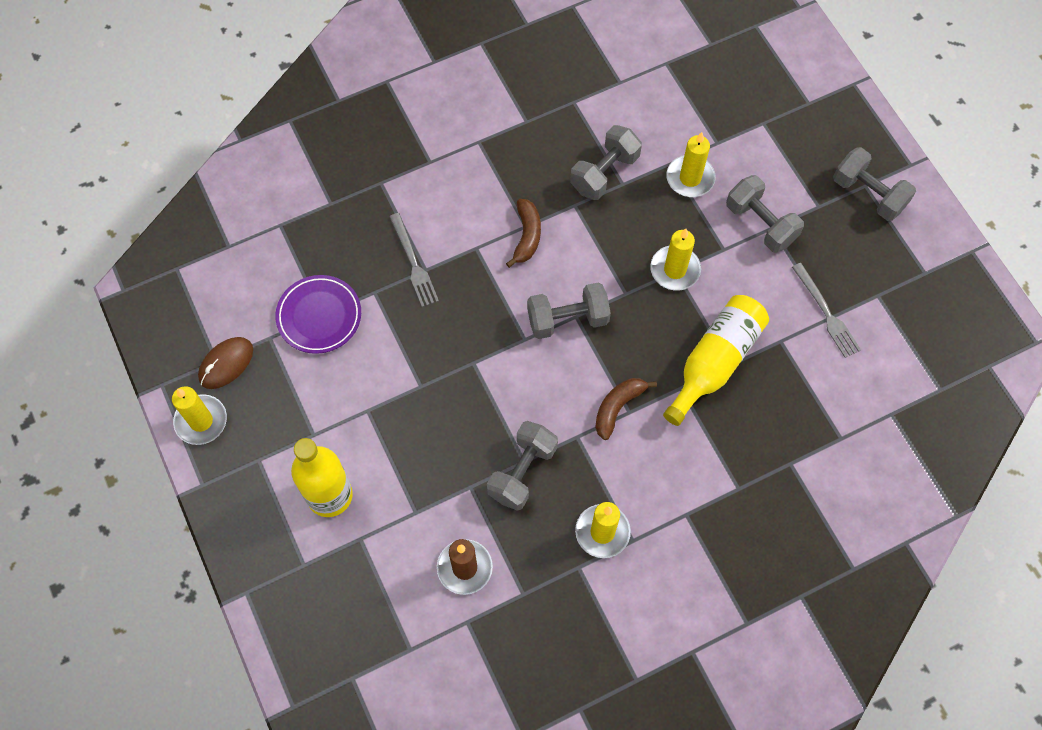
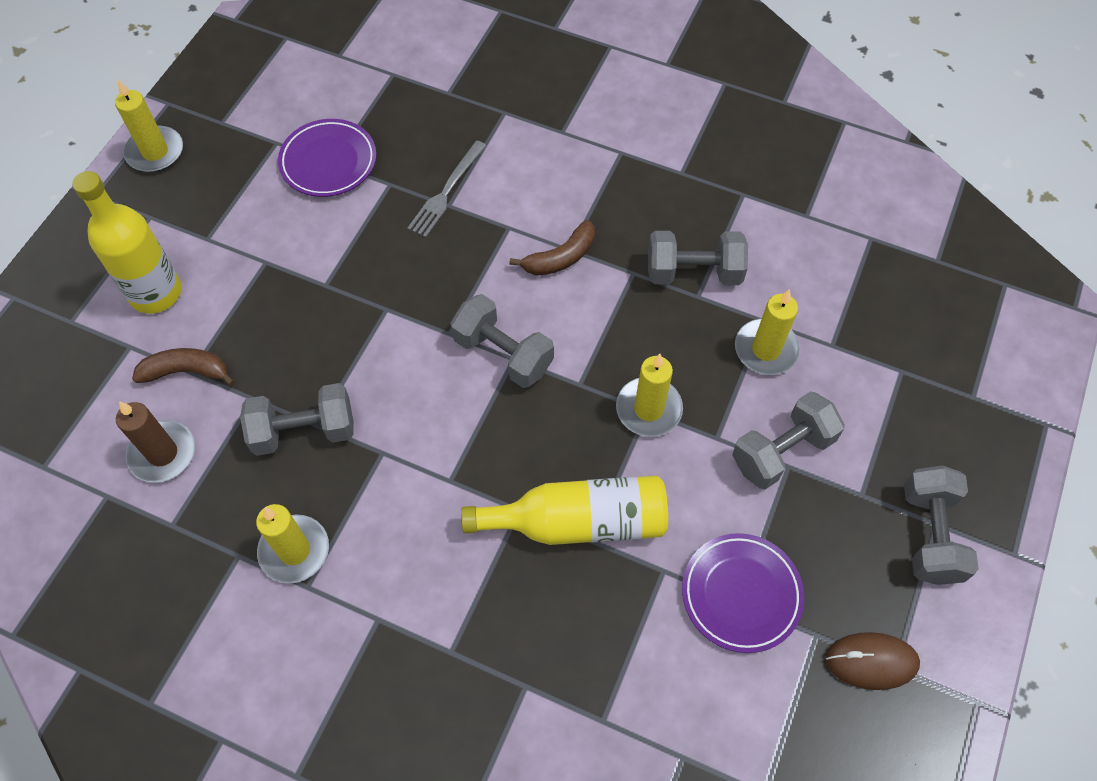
camera: 50 degrees right, 5 degrees down
(226, 364) = (224, 131): brown mouse -> brown mouse (871, 661)
(617, 407) = (446, 466): brown banana -> brown banana (186, 371)
(760, 223) = (782, 451): grey dumbbell -> grey dumbbell turned 45 degrees clockwise
(826, 313) = (741, 594): grey fork -> purple plate

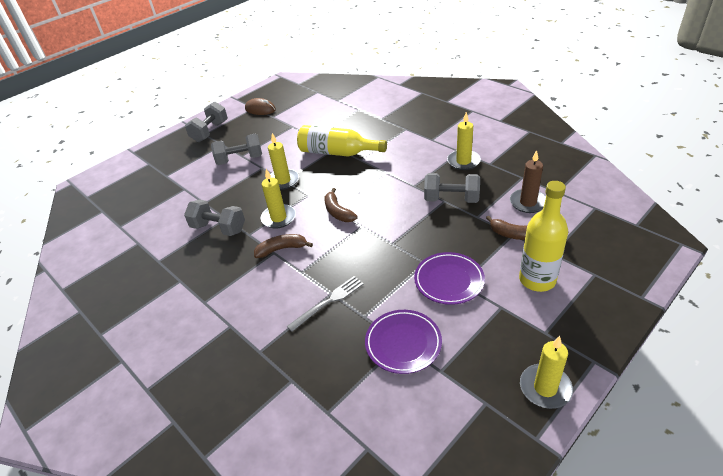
camera: 155 degrees left, 20 degrees down
(503, 354) = (338, 212): grey dumbbell -> brown banana
(741, 594) = (290, 127): purple plate -> purple plate (449, 281)
(766, 349) = (214, 192): yellow candle -> yellow candle (278, 218)

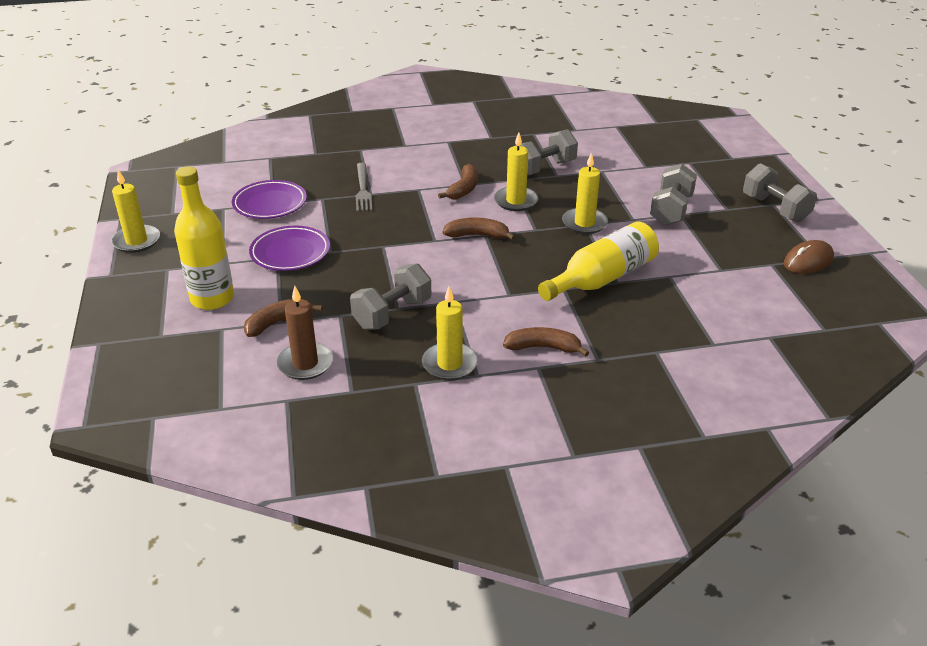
camera: 120 degrees right, 5 degrees down
(416, 144) = (543, 347): none -> brown banana

